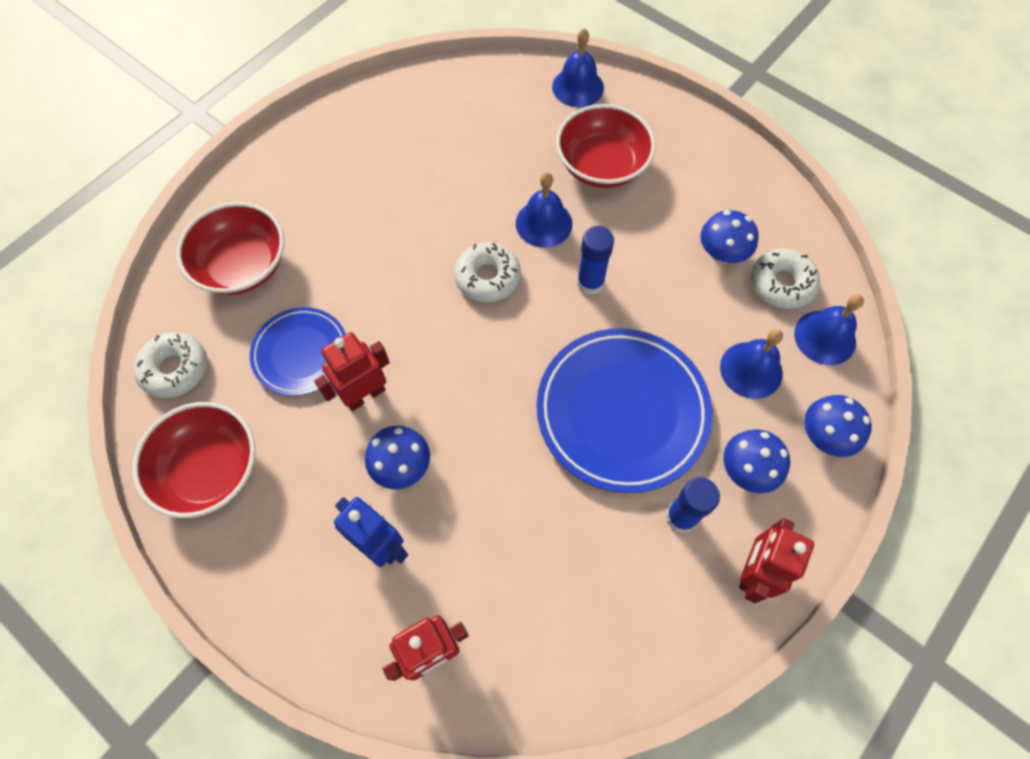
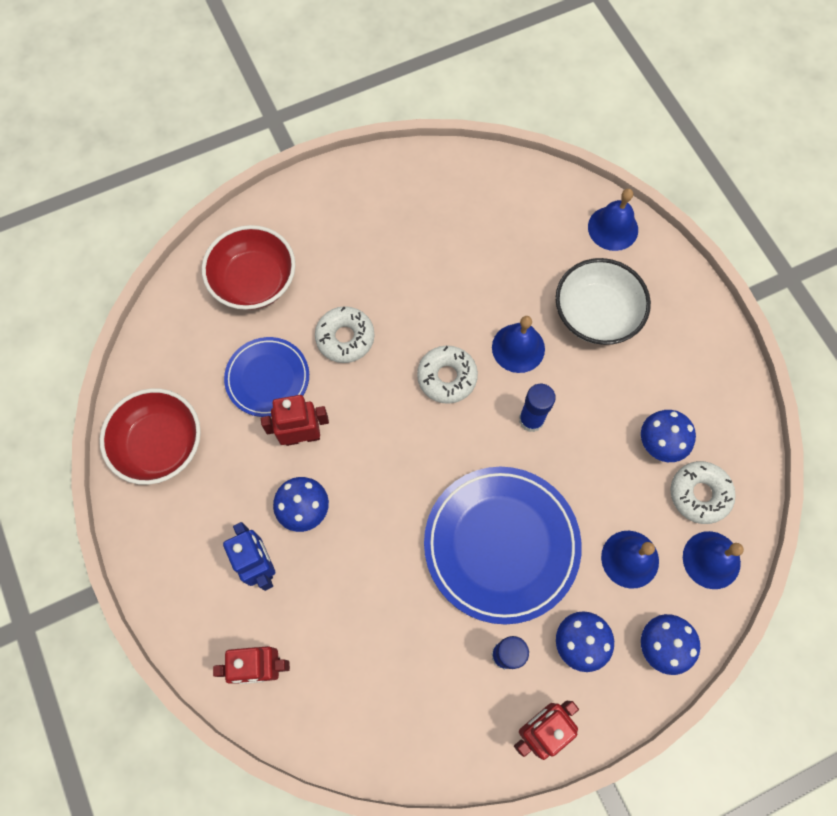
camera: 25 degrees right, 5 degrees up
(175, 369) = (167, 349): white donut -> white donut (345, 338)
(602, 165) = (596, 314): red bowl -> white bowl

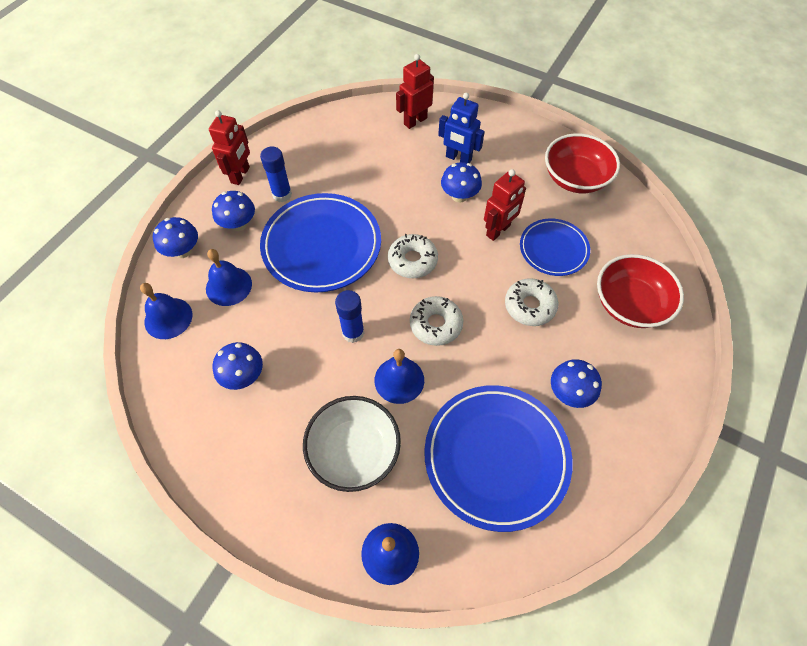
camera: 145 degrees right, 10 degrees down
(382, 246) = (569, 393): none -> blue mushroom
(483, 239) = (496, 457): none -> blue plate
(699, 494) = (195, 356): white donut -> white donut (412, 260)

